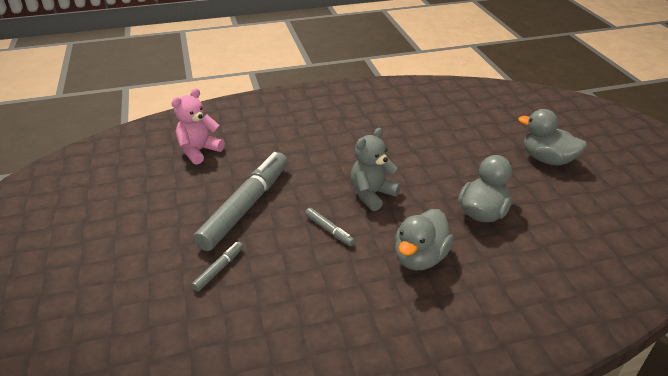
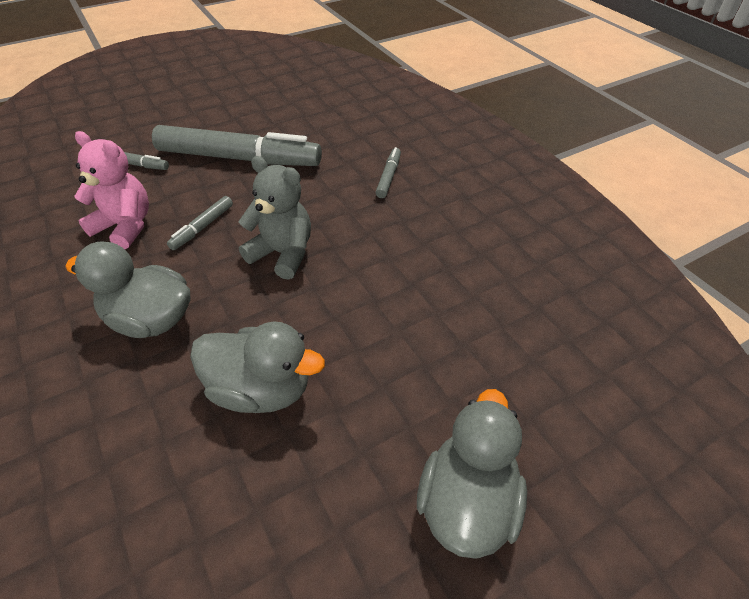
camera: 75 degrees right, 10 degrees up
(199, 151) = (333, 106): pink teddy bear -> pink teddy bear (125, 226)
(309, 141) = (389, 177): none -> grey marker

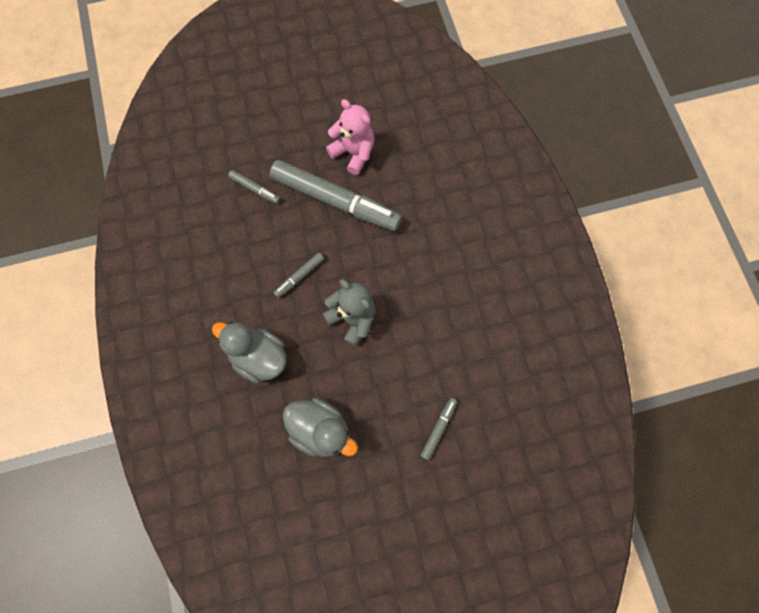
camera: 15 degrees right, 25 degrees up
(125, 226) = (245, 261): pink teddy bear -> pink teddy bear (353, 153)
(389, 177) = (450, 254): grey marker -> grey marker (438, 429)
(467, 502) = (419, 533): grey duck -> none

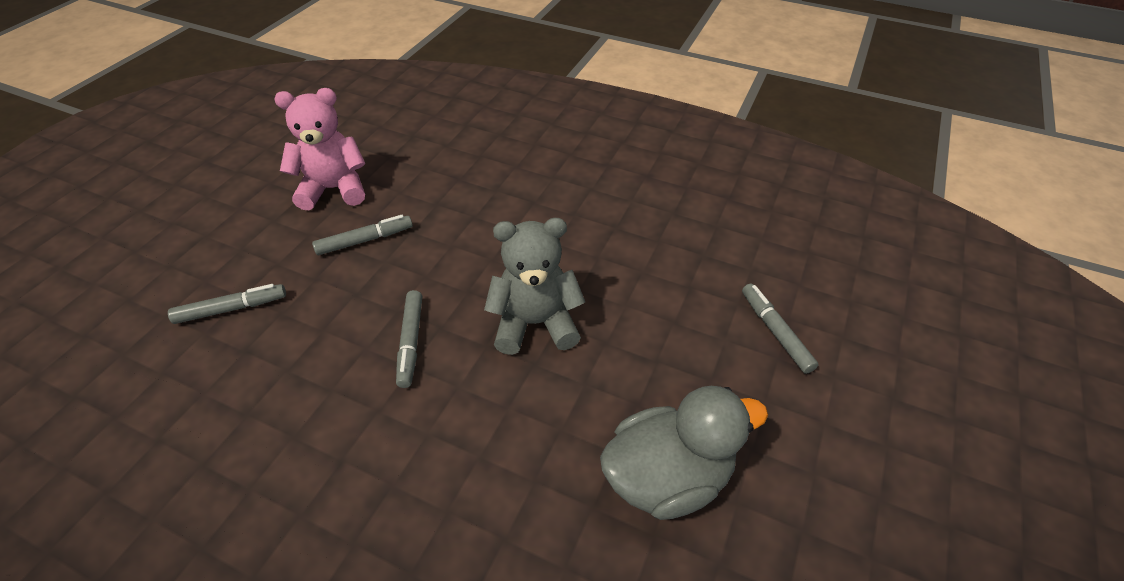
camera: 50 degrees left, 25 degrees down
(258, 357) = (468, 482): grey duck -> none
(335, 201) = (365, 240): grey marker -> grey marker, size x0.42

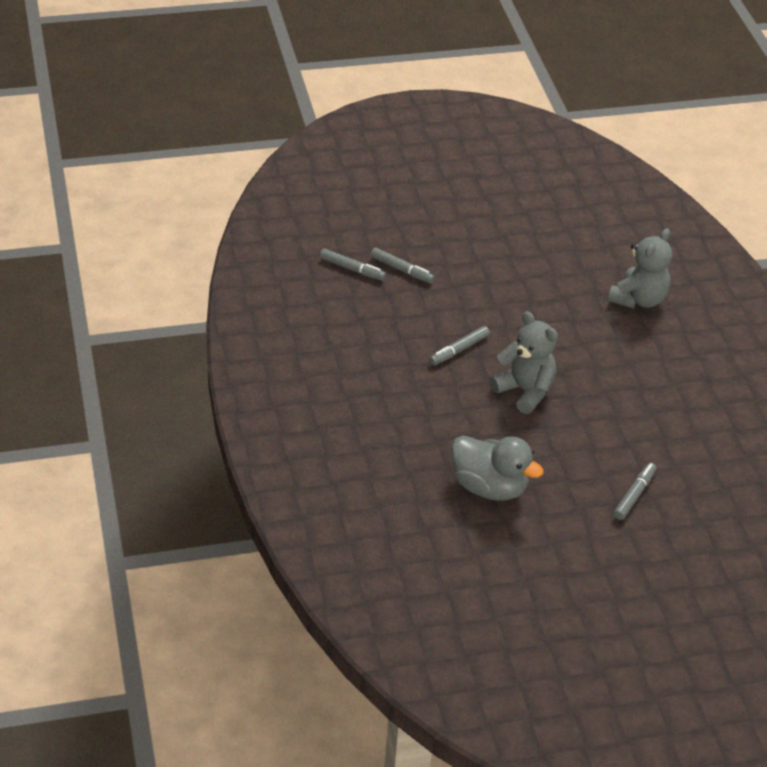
camera: 50 degrees right, 5 degrees down
(334, 189) = (521, 246): pink teddy bear -> none
(365, 240) = (500, 286): grey marker -> grey marker (352, 269)
(500, 157) = (638, 299): none -> grey teddy bear

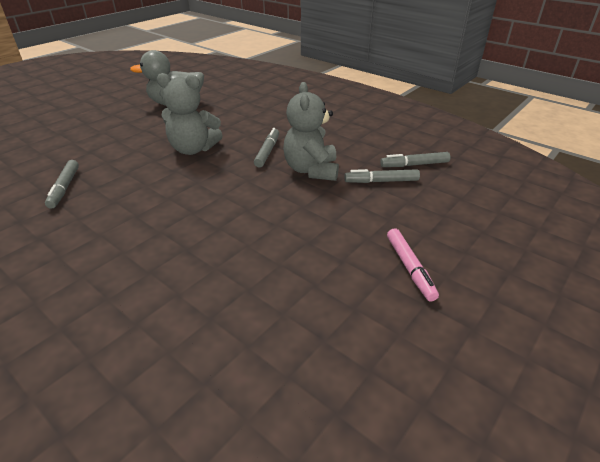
camera: 145 degrees right, 5 degrees down
(469, 211) = (409, 268): none -> pink marker
(634, 495) = (73, 130): grey marker -> grey marker (64, 188)
(638, 299) = (130, 265): grey teddy bear -> grey teddy bear (311, 170)

